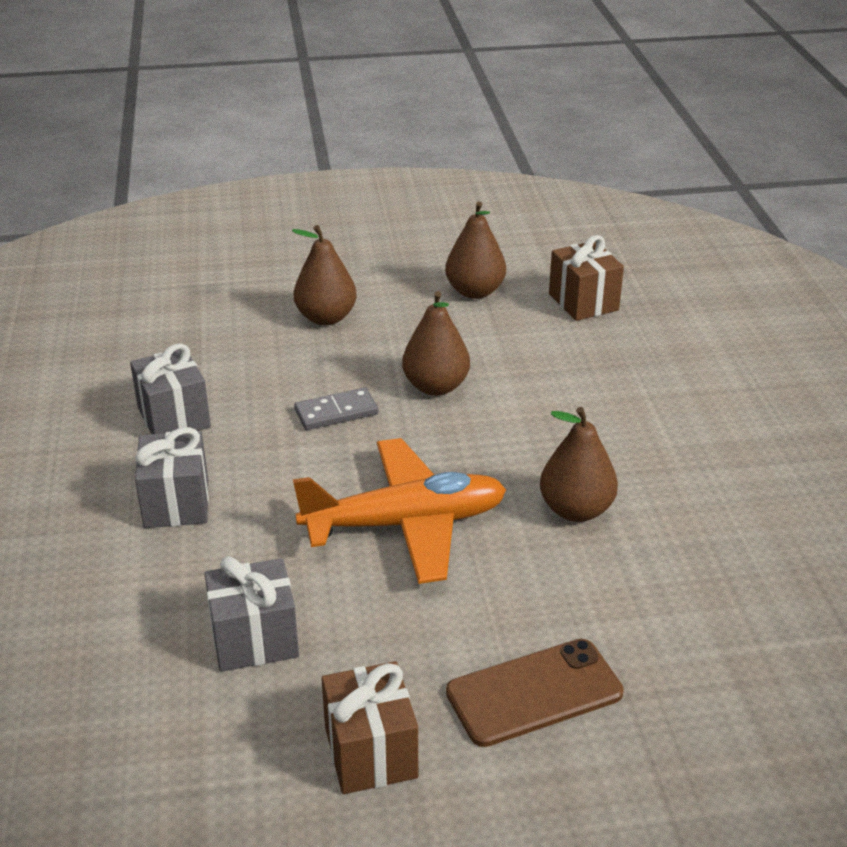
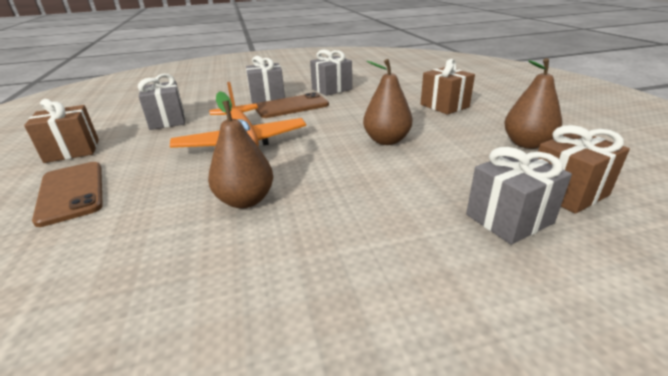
camera: 85 degrees right, 5 degrees down
(251, 470) = (291, 106): none -> brown phone
(326, 318) = (444, 106): brown pear -> brown gift
(336, 412) = (347, 118): grey domino -> none
(624, 344) = (509, 219): none -> grey gift

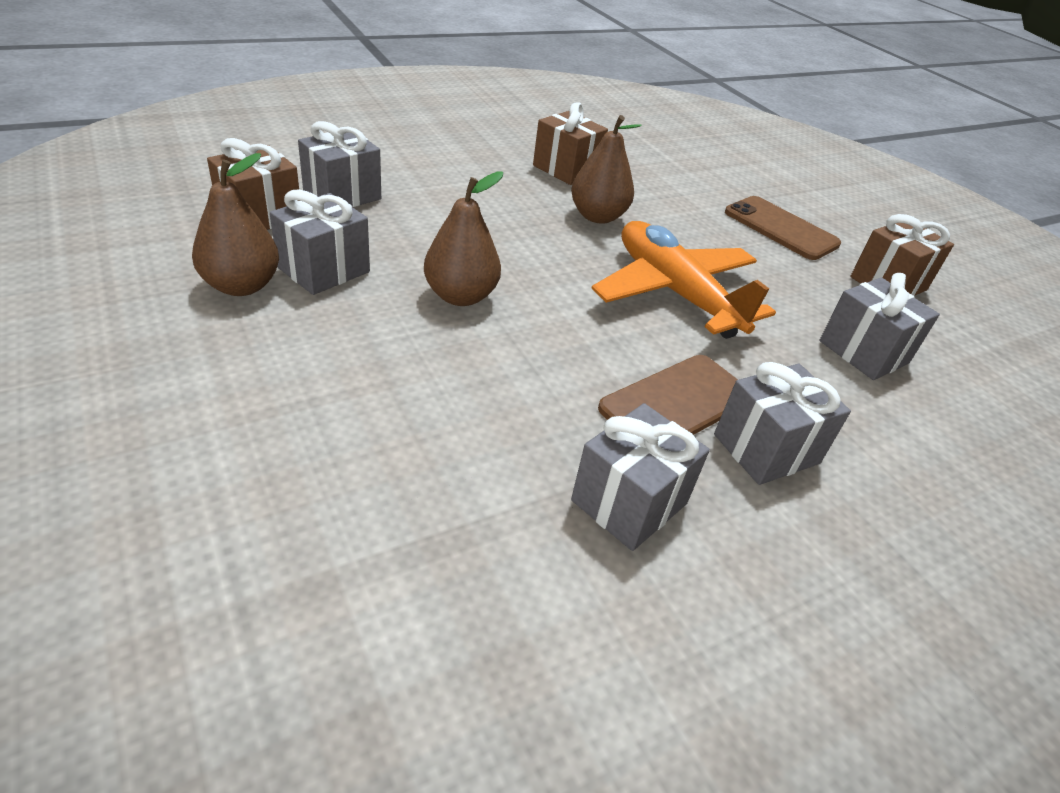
camera: 160 degrees right, 10 degrees up
(444, 106) = (331, 404): brown gift -> brown gift (566, 169)
(481, 153) = (324, 270): none -> grey gift

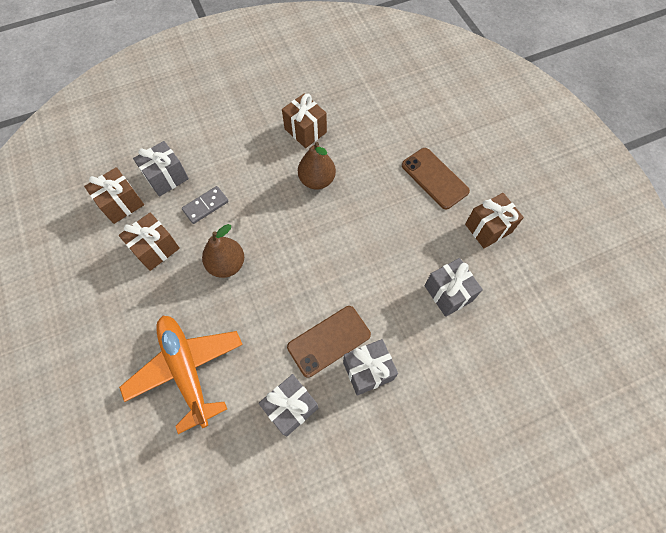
camera: 10 degrees right, 25 degrees up
(241, 286) = (114, 266): brown pear -> none
(324, 270) = (156, 249): grey gift -> brown gift
(414, 229) = (206, 206): none -> grey domino
(675, 293) = (349, 250): orange plane -> orange plane (186, 370)

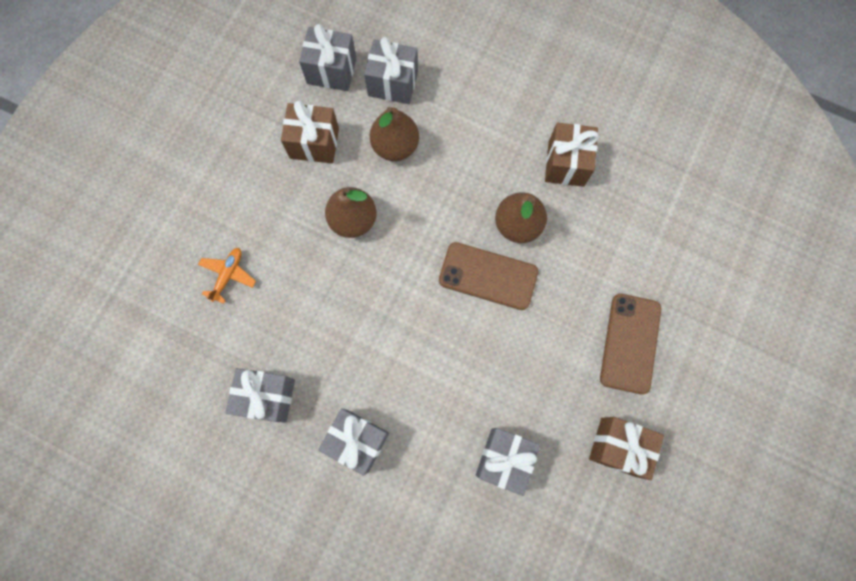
camera: 50 degrees right, 10 degrees up
(121, 204) = (331, 71): brown gift -> grey gift
(186, 370) = (228, 275): orange plane -> orange plane, size x0.43
(206, 206) = (395, 146): grey domino -> brown pear
(329, 341) = (357, 379): brown phone -> brown phone (488, 276)

